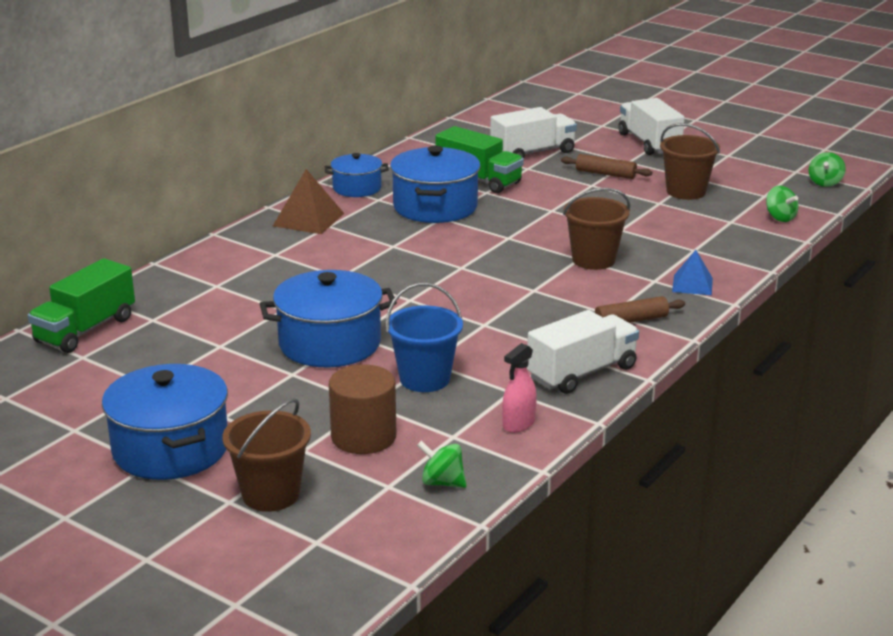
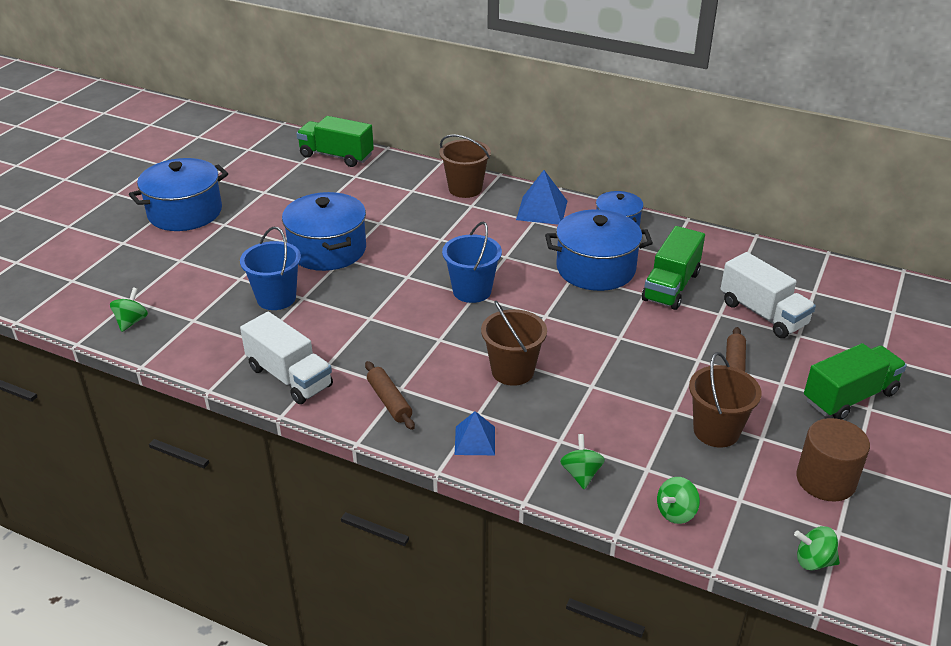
camera: 80 degrees right, 10 degrees up
(271, 494) = (127, 256): brown bucket -> brown bucket (465, 189)
(308, 219) = (541, 210): brown pyramid -> blue pyramid
(363, 437) = (194, 281): brown cylinder -> brown cylinder (825, 480)
(452, 267) = (472, 291): none -> blue bucket
(518, 424) = (208, 349): pink spray bottle -> none
(649, 143) = (849, 397): white truck -> green truck
(737, 246) = (581, 474): none -> green spinning top

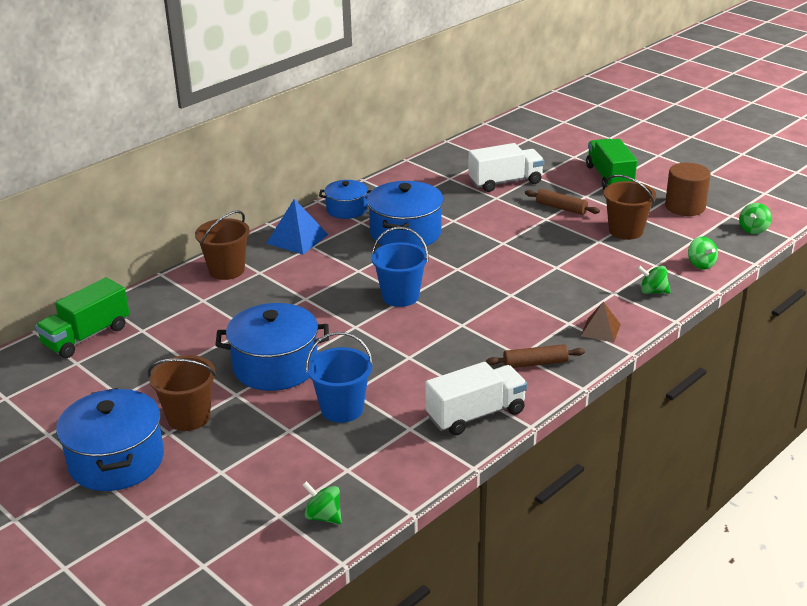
camera: 70 degrees left, 5 degrees down
(475, 440) = (600, 330): blue pyramid -> brown pyramid
(512, 371) = (522, 297): brown bucket -> brown bucket (189, 417)
(671, 286) = (450, 207): green truck -> none

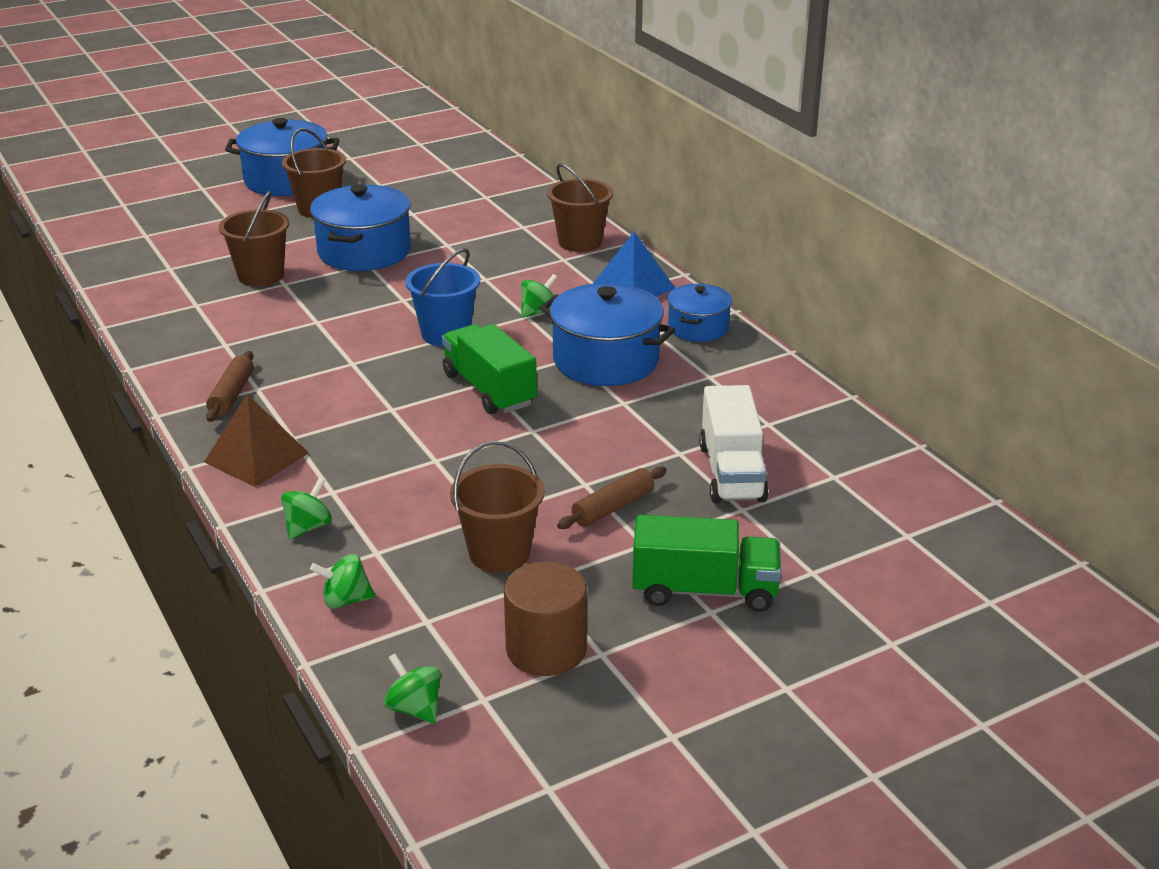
camera: 105 degrees right, 0 degrees up
(86, 336) = (494, 173): green truck -> green truck (489, 389)
(323, 516) = (122, 252): green spinning top -> green spinning top (539, 312)
(342, 409) = (261, 276): blue bucket -> brown bucket
(476, 414) = (179, 342): white truck -> none
(600, 330) = (256, 457): brown pyramid -> brown pyramid, size x1.52

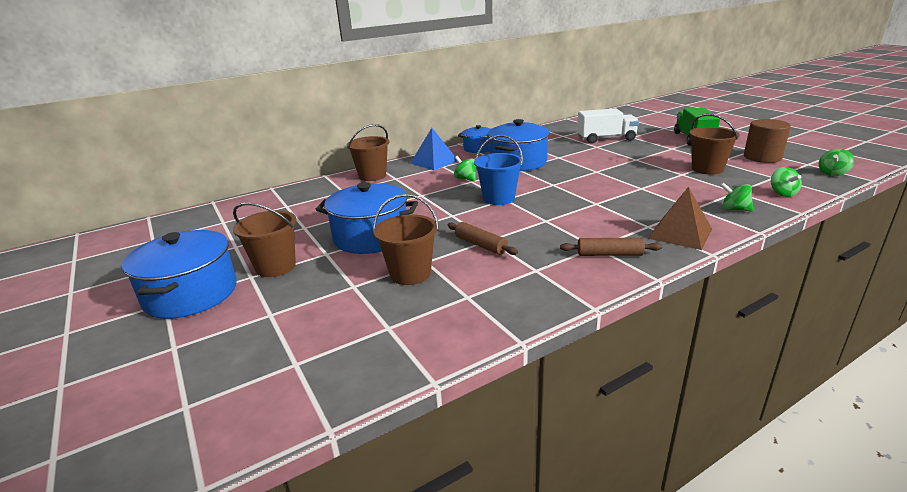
camera: 90 degrees left, 5 degrees down
(489, 389) = (560, 183): green truck -> none
(613, 507) = (650, 154): brown rolling pin -> brown rolling pin (481, 245)

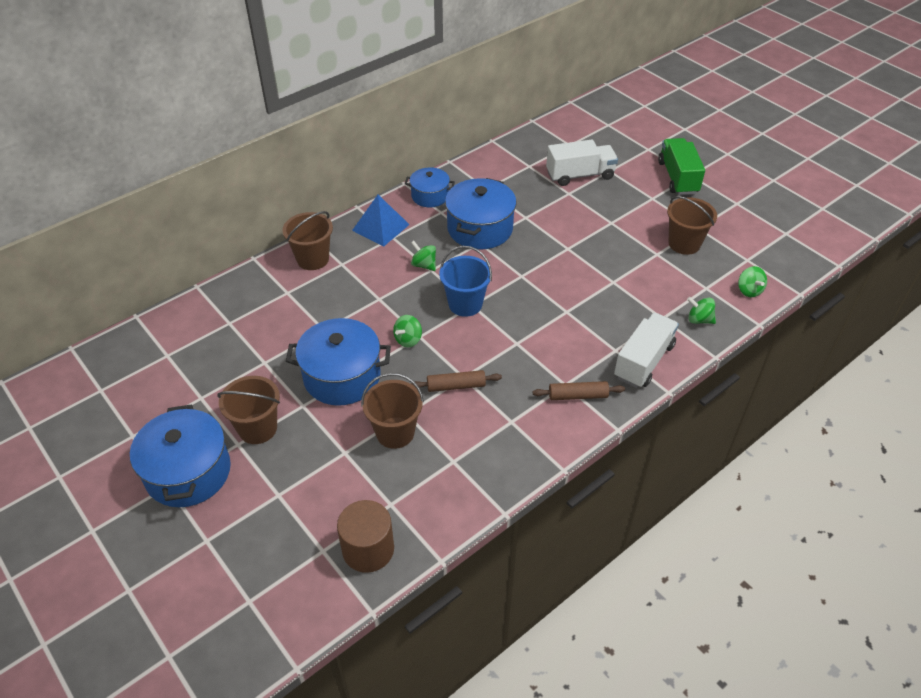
camera: 10 degrees left, 20 degrees up
(481, 245) = (456, 386): brown rolling pin -> brown rolling pin turned 45 degrees counterclockwise
(680, 233) = (644, 361): brown pyramid -> white truck
(762, 157) = (744, 219): brown cylinder -> brown cylinder (368, 549)
(832, 173) = (805, 252): green spinning top -> green spinning top (408, 340)

